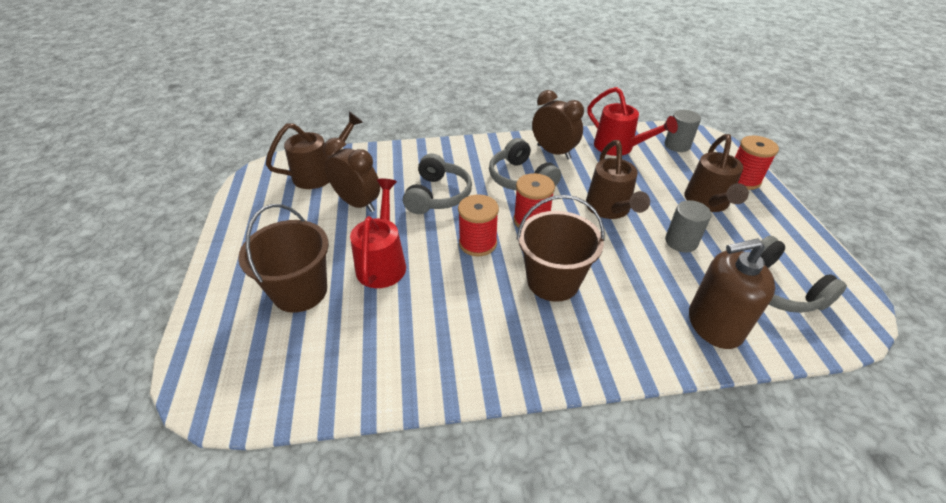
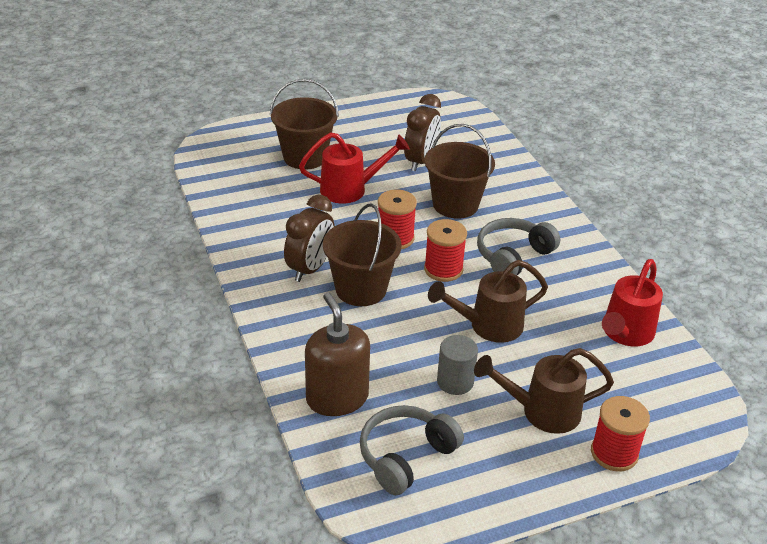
camera: 75 degrees right, 5 degrees down
(320, 174) = (454, 131): brown watering can -> none
(438, 195) = (455, 204): grey headphones -> brown bucket
(553, 152) = (580, 277): brown clock -> brown clock (310, 268)
(677, 145) = (666, 391): grey cylinder -> none

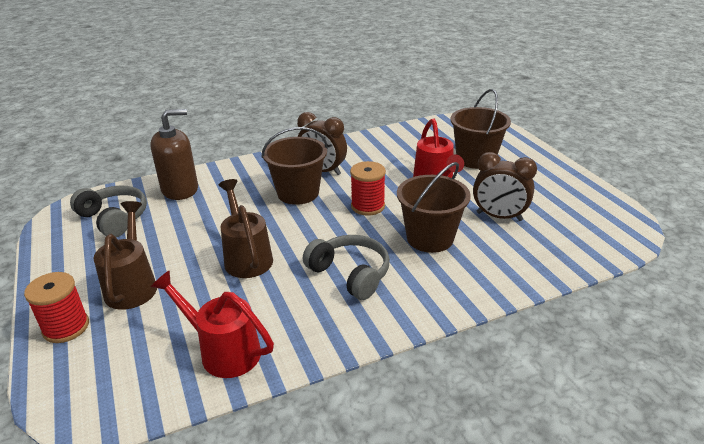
camera: 90 degrees right, 5 degrees down
(443, 269) = (326, 232): red spool -> none
(455, 382) = (181, 239): grey cylinder -> none

